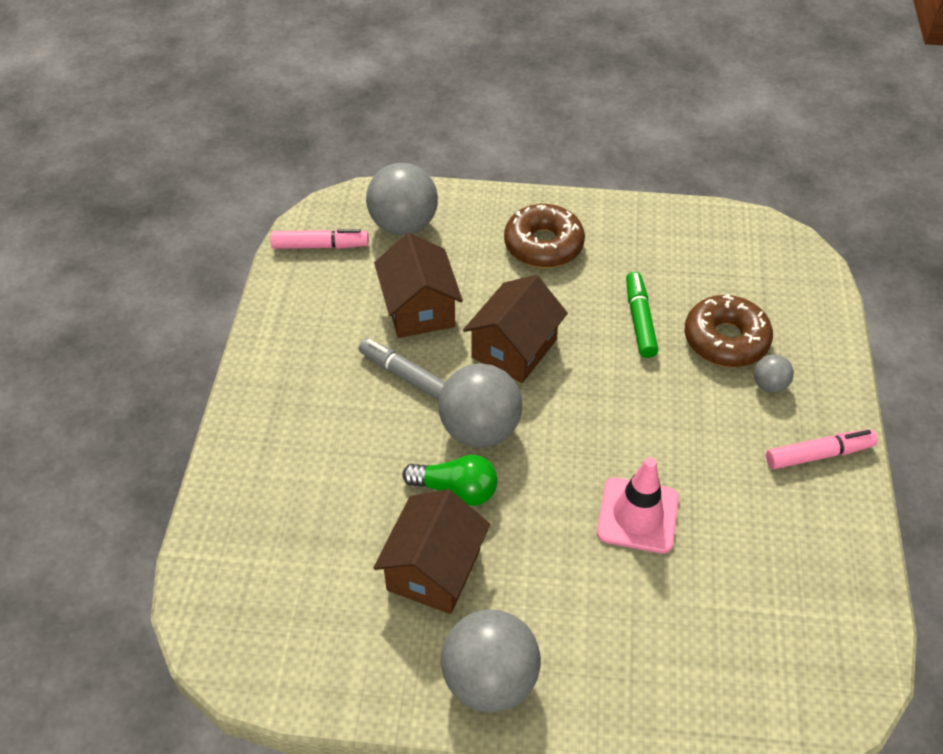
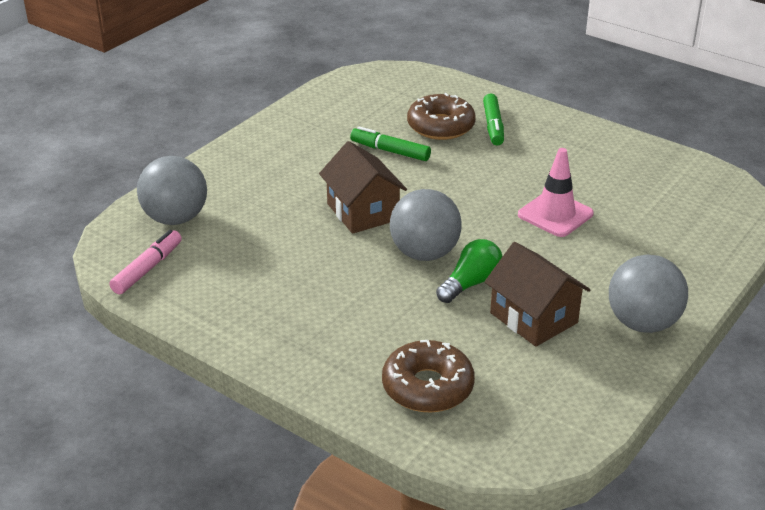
camera: 60 degrees left, 15 degrees down
(404, 375) = (338, 271): grey marker -> none
(419, 309) = (276, 241): brown house -> none
(543, 245) = (274, 163): brown donut -> brown donut (427, 387)
(769, 385) = (493, 126): grey ball -> green marker
(819, 454) = (562, 131): pink marker -> none

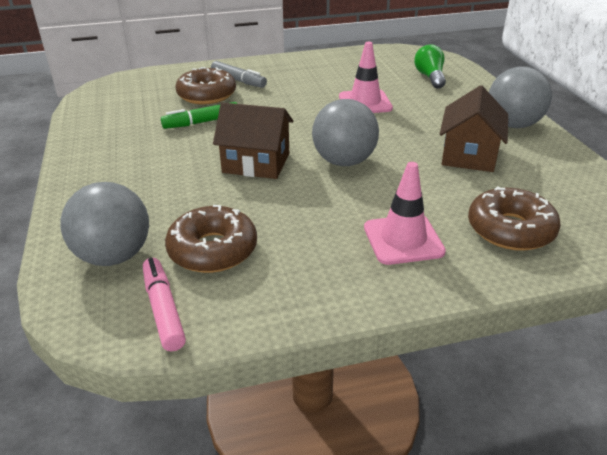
camera: 50 degrees left, 0 degrees up
(227, 254) = (213, 250): none -> brown donut
(343, 335) = (403, 240): none -> pink traffic cone
(471, 283) = (403, 160): green light bulb -> green light bulb (430, 77)
(493, 126) = (238, 80): green marker -> grey marker
(533, 318) = (469, 155): brown house -> brown house turned 75 degrees counterclockwise

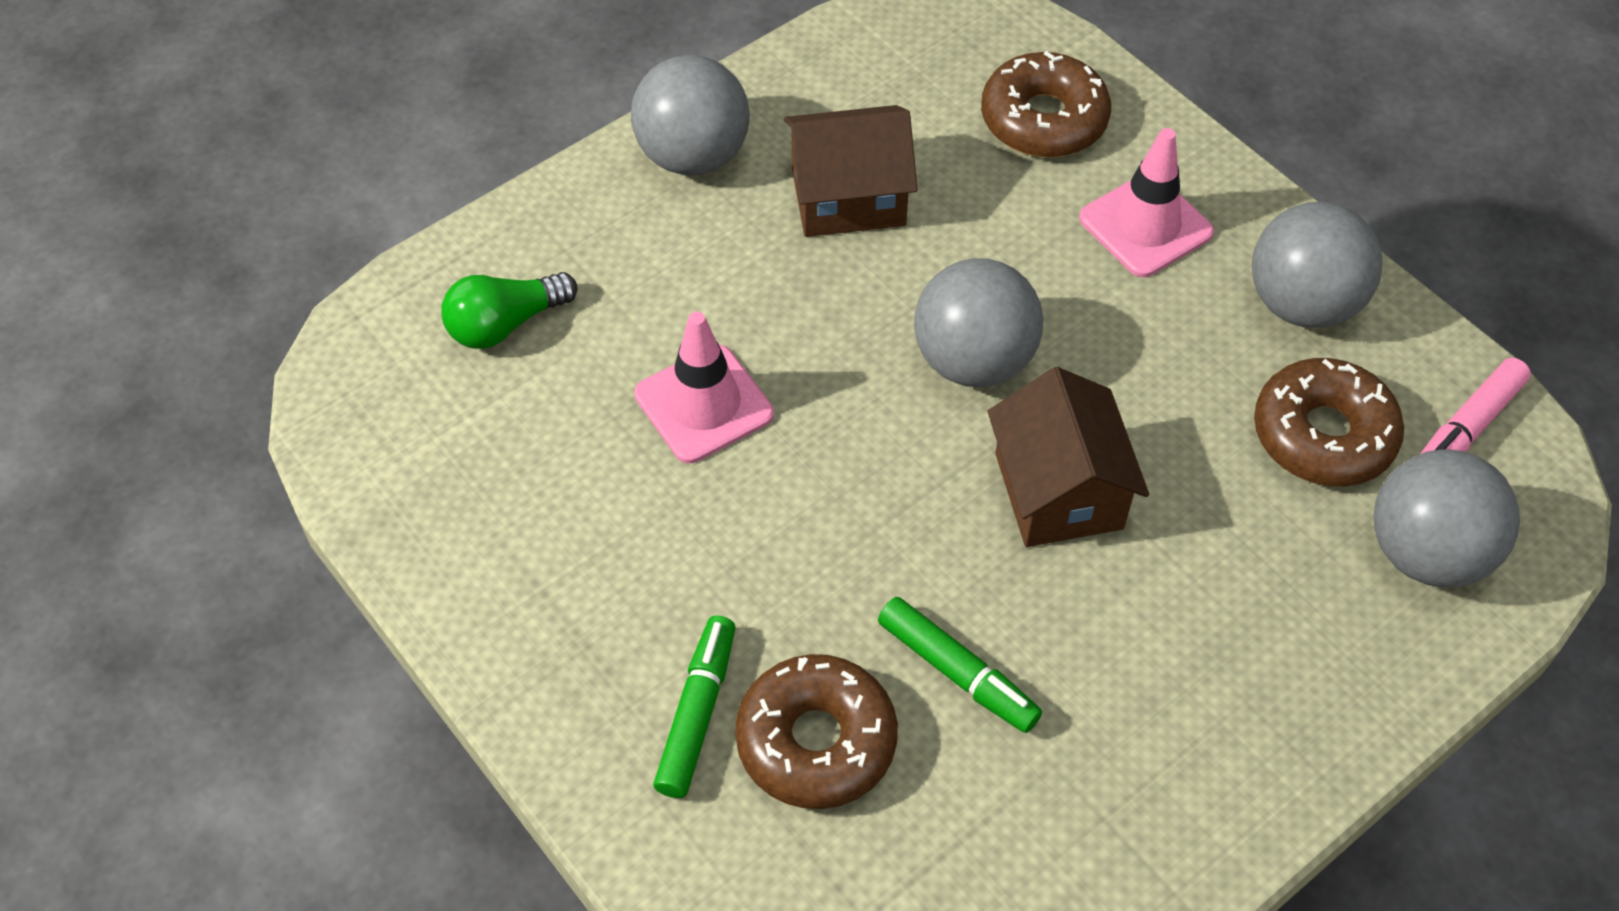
camera: 115 degrees left, 20 degrees up
(238, 80) = (697, 713): grey marker -> green marker
(305, 279) = (1302, 304): none -> grey ball

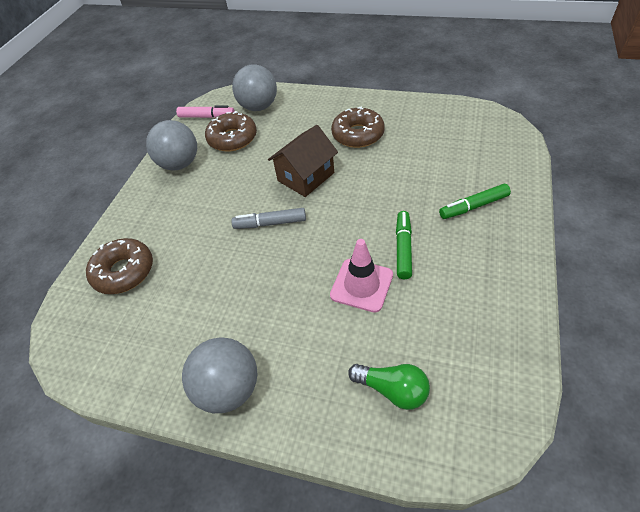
camera: 120 degrees left, 5 degrees down
(816, 741) = (448, 177): brown donut -> brown donut (358, 134)
(848, 197) = (214, 309): brown house -> none
(957, 672) = (392, 163): green marker -> green marker (403, 248)
(973, 360) = (270, 223): grey ball -> grey marker
(1145, 225) = (167, 214): pink traffic cone -> none

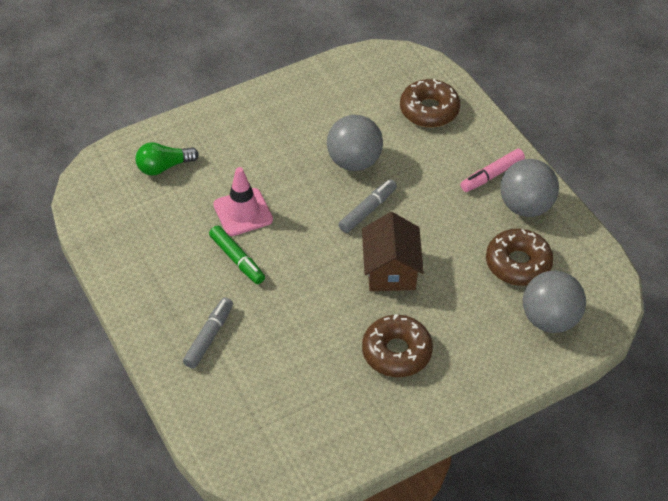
camera: 130 degrees right, 0 degrees up
(207, 117) = (585, 270): pink marker -> pink marker (491, 175)
(229, 389) = (264, 106): grey ball -> grey ball (354, 161)
(473, 206) = (209, 337): green marker -> grey marker

